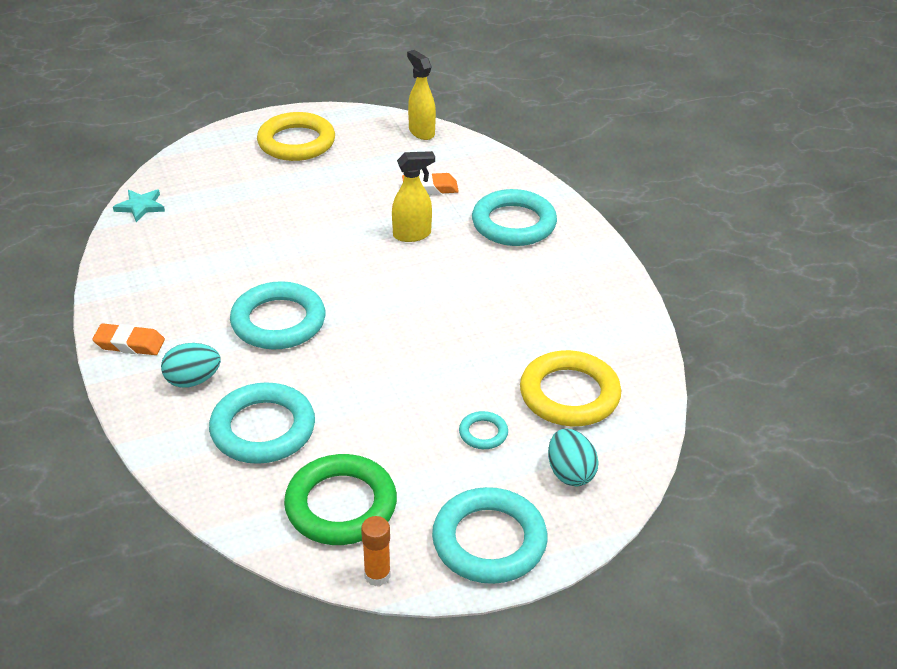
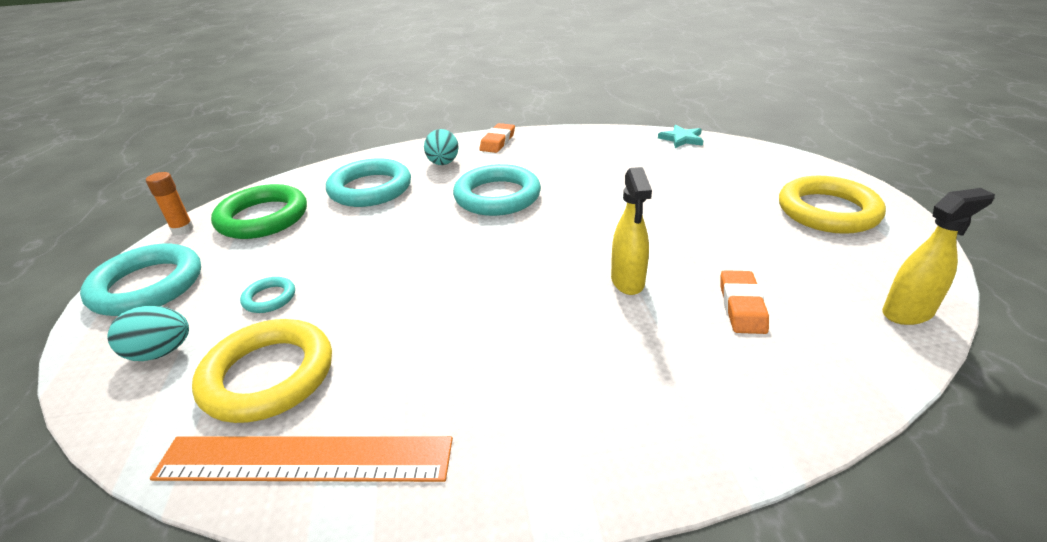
camera: 105 degrees right, 5 degrees down
(513, 223) = (650, 383): turquoise ring -> none
(624, 349) = (305, 458): none -> orange ruler

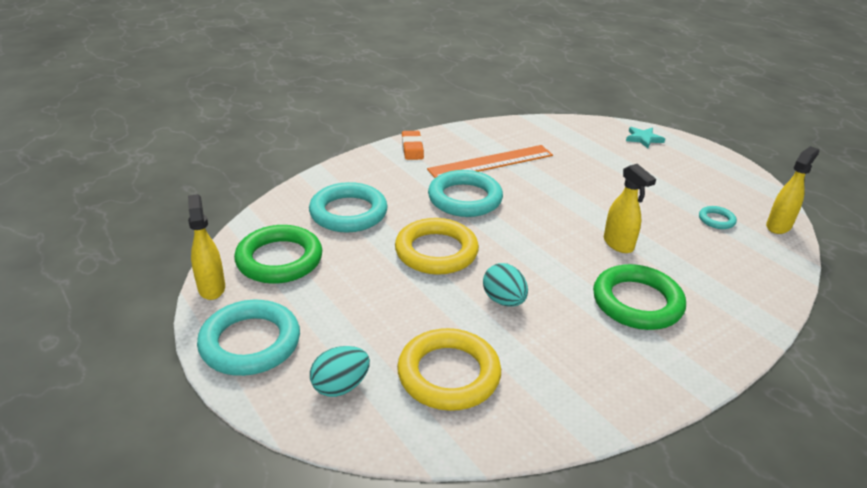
camera: 30 degrees left, 0 degrees up
(182, 229) = (211, 288): orange glue stick -> yellow spray bottle
(269, 298) = (377, 322): turquoise ring -> turquoise ring (716, 220)
(305, 458) = (537, 412): orange ruler -> orange ruler (491, 162)
(443, 163) = (387, 177): turquoise egg -> turquoise egg (503, 300)
(579, 360) = (637, 302): none -> green ring
(681, 139) = (554, 124): turquoise star -> turquoise star (643, 139)
(741, 306) = (696, 244): orange eraser -> none
(827, 211) = (692, 167): yellow ring -> yellow ring (436, 251)

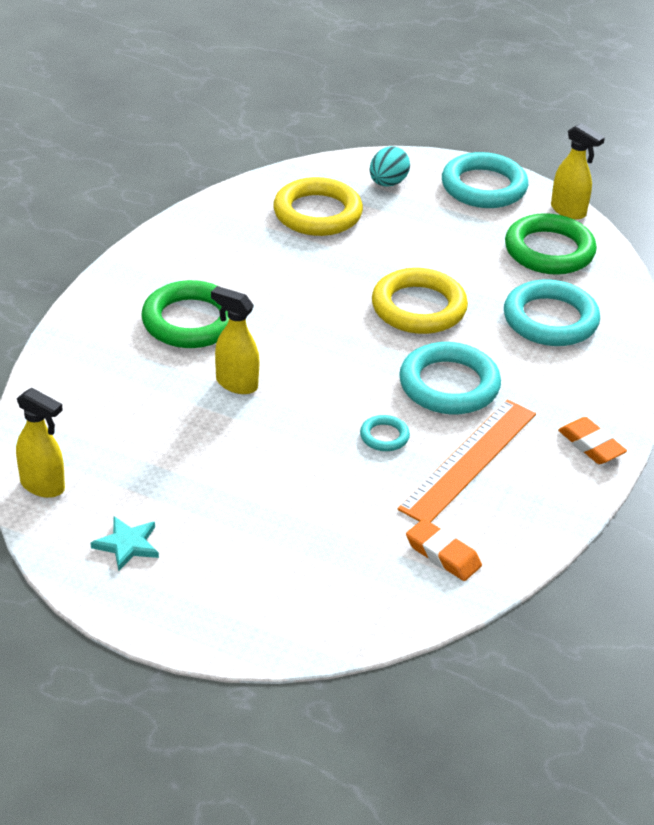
camera: 150 degrees right, 5 degrees up
(503, 300) = (316, 281): turquoise egg -> none
(542, 135) = (443, 554): none -> orange eraser
(643, 139) = (281, 615): turquoise star -> turquoise star (127, 545)
(716, 220) = (127, 466): turquoise ring -> turquoise ring (384, 436)
(778, 226) = (43, 486): yellow spray bottle -> yellow spray bottle turned 75 degrees counterclockwise

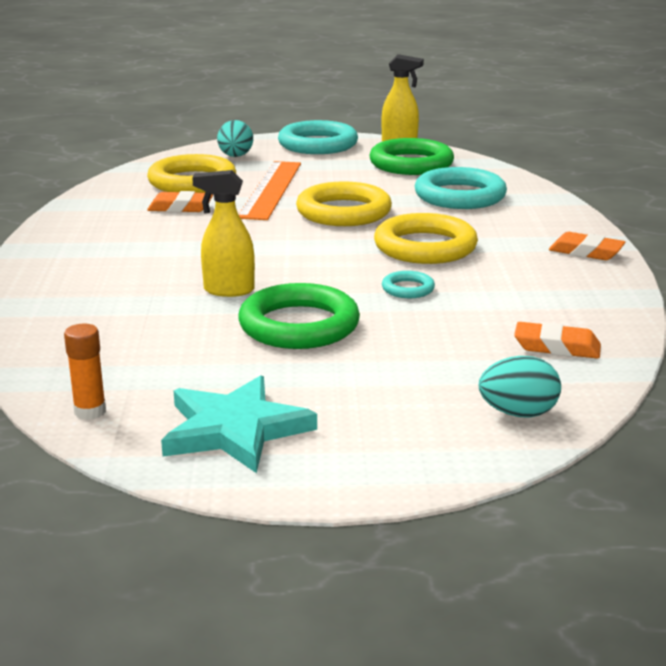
camera: 25 degrees left, 15 degrees down
(43, 486) = (90, 411): yellow spray bottle -> orange glue stick
(127, 545) = (235, 429): turquoise star -> turquoise star, size x1.79
(190, 321) = (139, 263): green ring -> green ring (299, 325)
(279, 251) = (180, 207): none -> orange eraser
(342, 612) = (518, 413): none -> turquoise egg
(449, 385) = (425, 247): turquoise ring -> yellow ring
(469, 461) = (500, 285): orange ruler -> orange ruler (271, 189)

